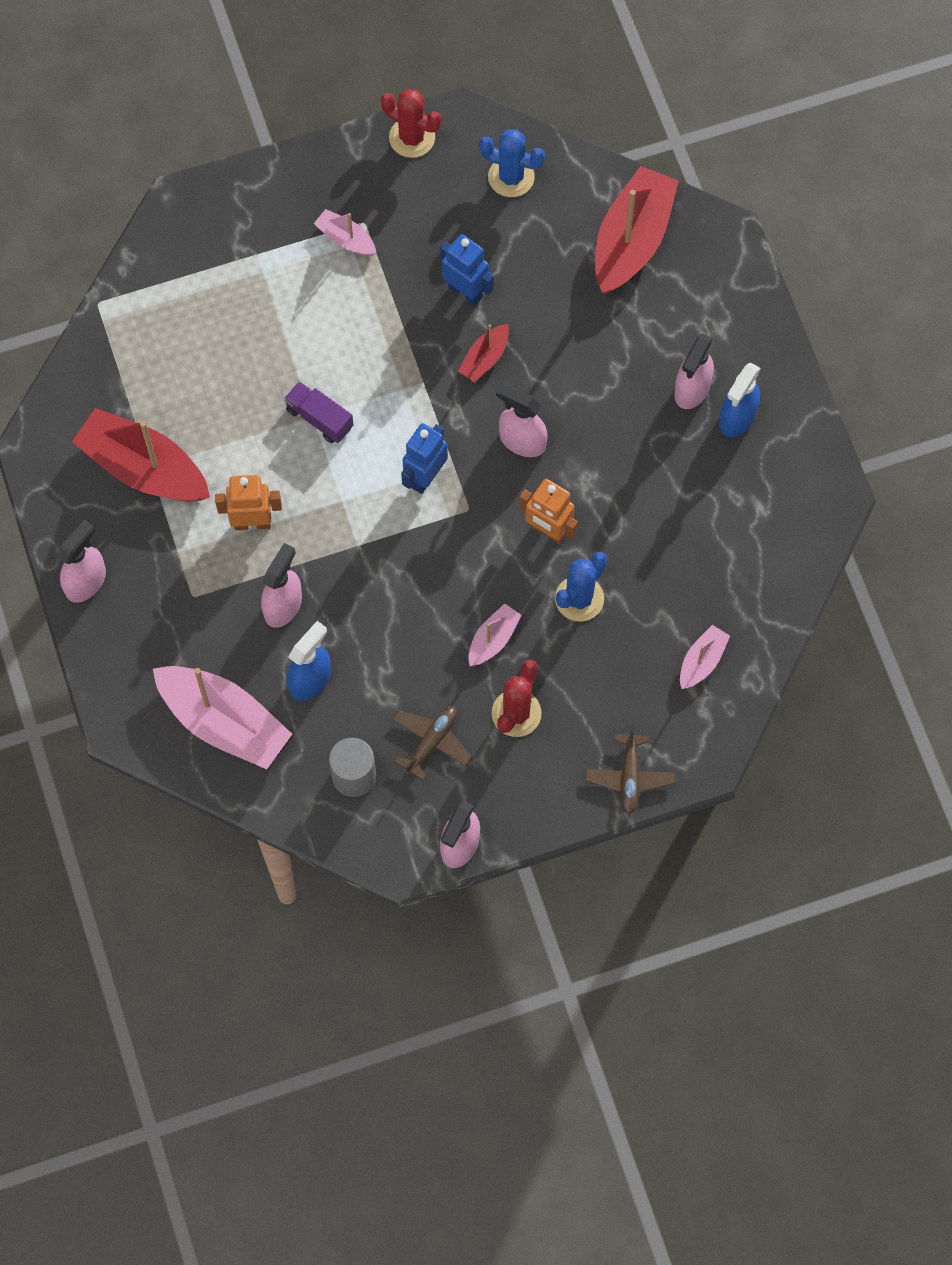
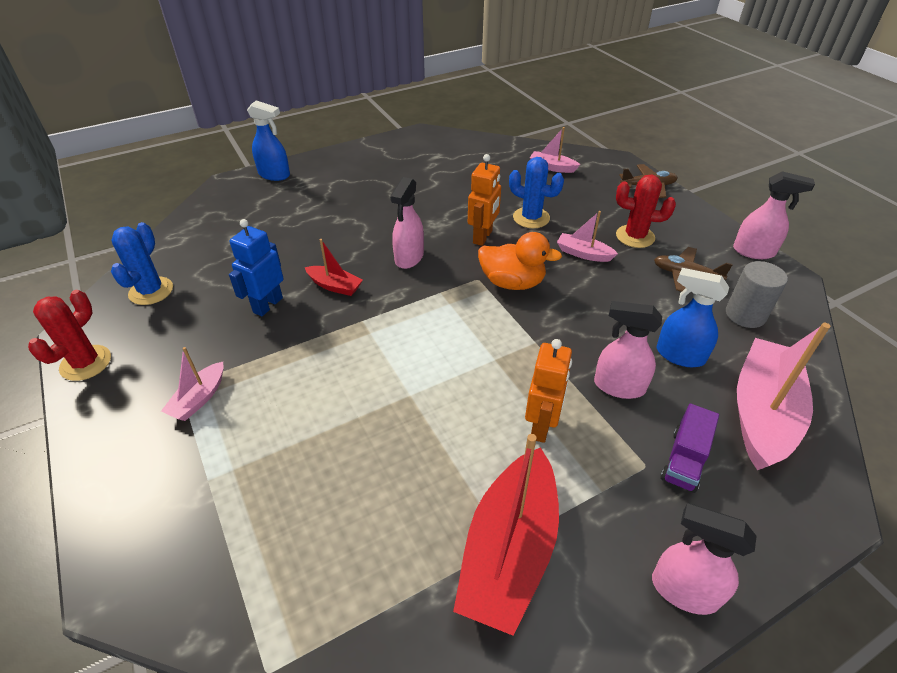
camera: 100 degrees left, 25 degrees down
(252, 522) = (541, 426): orange robot -> orange robot turned 150 degrees counterclockwise
(319, 418) = (411, 389): purple truck -> purple truck (684, 460)
(425, 477) = (455, 307): blue robot -> none
(455, 545) = (512, 282): none -> orange duck
(632, 240) = (226, 222): red boat -> none
(692, 389) = (353, 187): pink spray bottle -> none
(737, 418) = (373, 168): blue spray bottle -> blue spray bottle (274, 175)

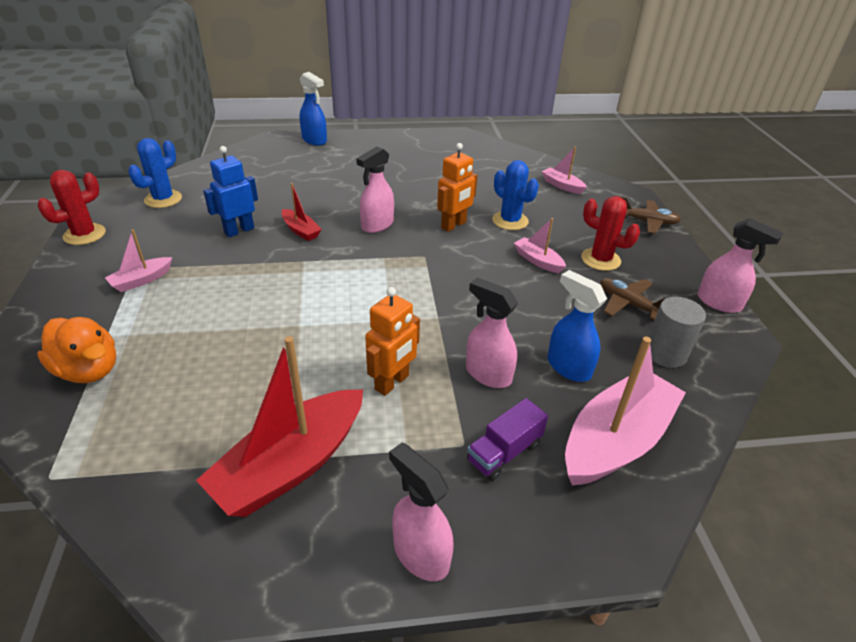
camera: 20 degrees right, 5 degrees down
(512, 282) = (453, 266): orange duck -> orange duck (89, 370)

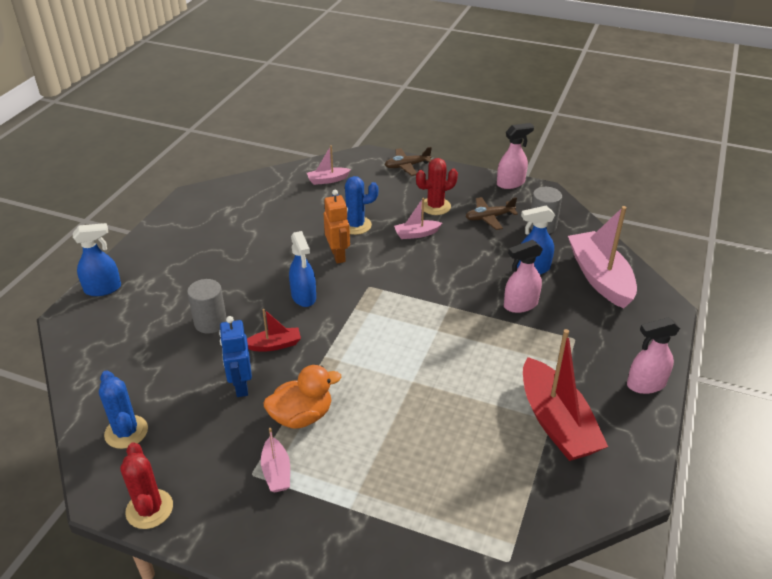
camera: 60 degrees left, 0 degrees up
(89, 370) = (392, 525): orange duck -> orange duck (302, 416)
(308, 193) = (210, 322): none -> grey cylinder
(377, 225) = (304, 297): pink spray bottle -> blue spray bottle
(392, 383) = (504, 351): orange robot -> none
(504, 452) = (588, 324): purple truck -> none
(647, 221) = (407, 166): brown plane -> brown plane turned 150 degrees counterclockwise

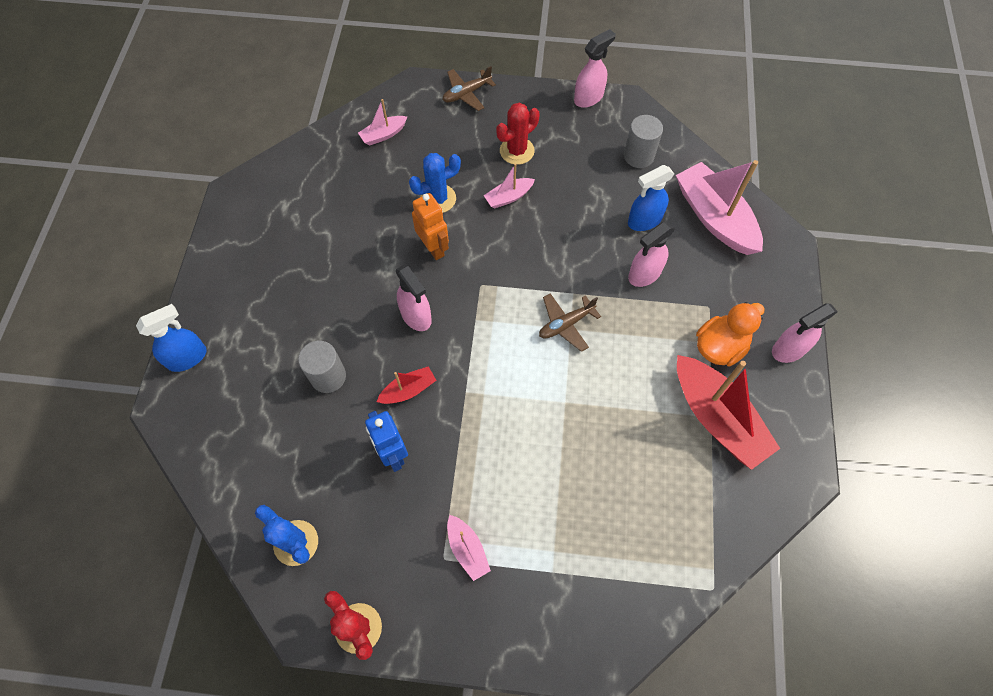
camera: 15 degrees left, 25 degrees up
(302, 416) = (469, 475): orange duck -> orange duck (719, 347)
(304, 297) = (416, 316): blue spray bottle -> pink spray bottle
(489, 217) = (579, 155): brown plane -> brown plane (566, 324)

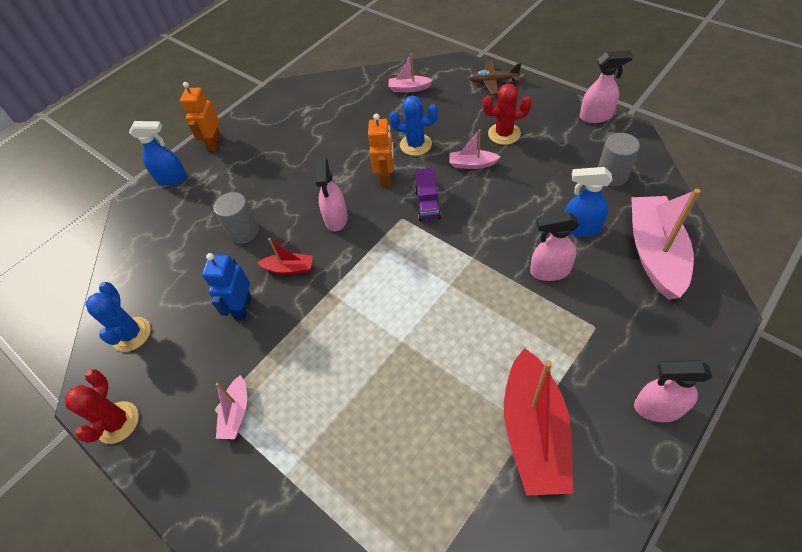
camera: 40 degrees right, 10 degrees down
(204, 293) = (214, 143): none -> orange robot
(495, 258) = (428, 204): none -> purple truck
(566, 324) = (448, 279): brown plane -> none
(719, 347) = (582, 368): orange duck -> none

